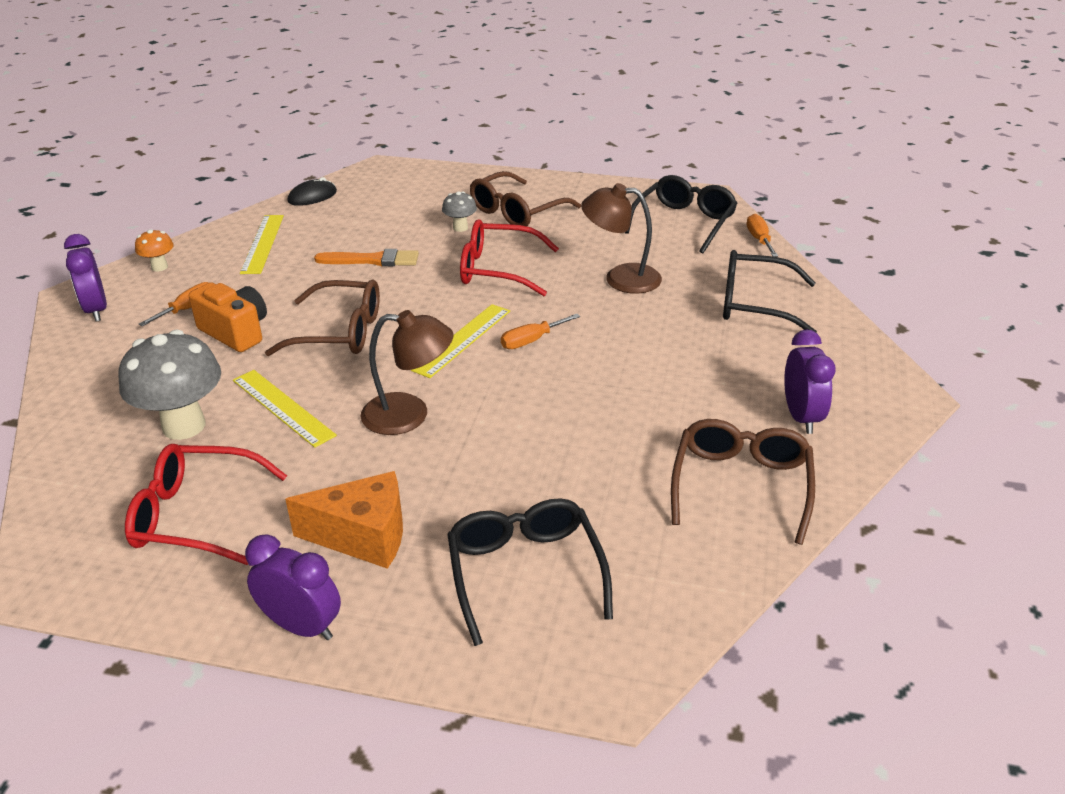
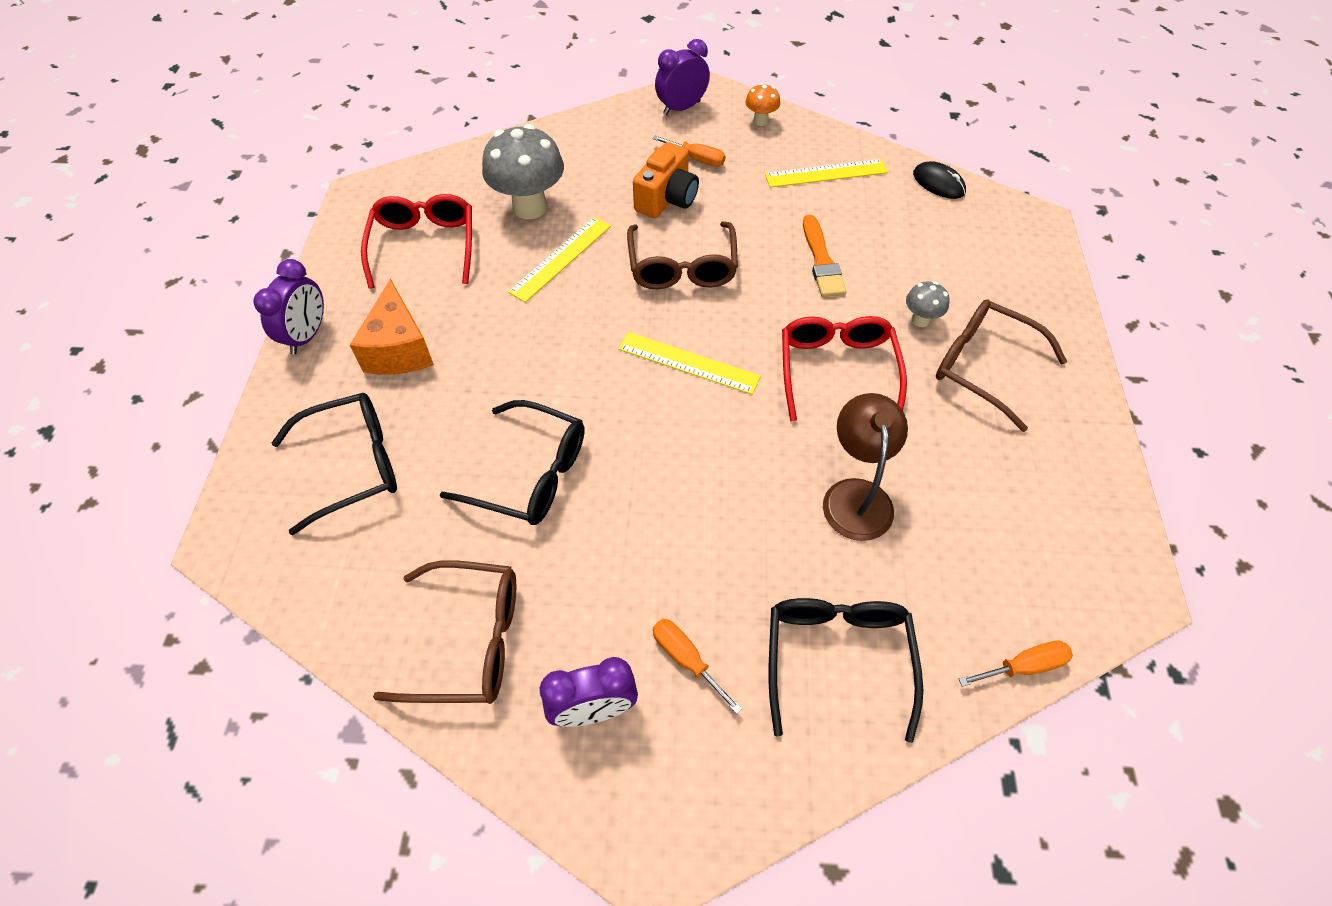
camera: 80 degrees right, 20 degrees up
(409, 415) = (559, 346): brown lamp -> none
(531, 341) = (699, 422): orange screwdriver -> orange screwdriver (686, 659)
(684, 223) = (1034, 561): black glasses -> black glasses (530, 474)

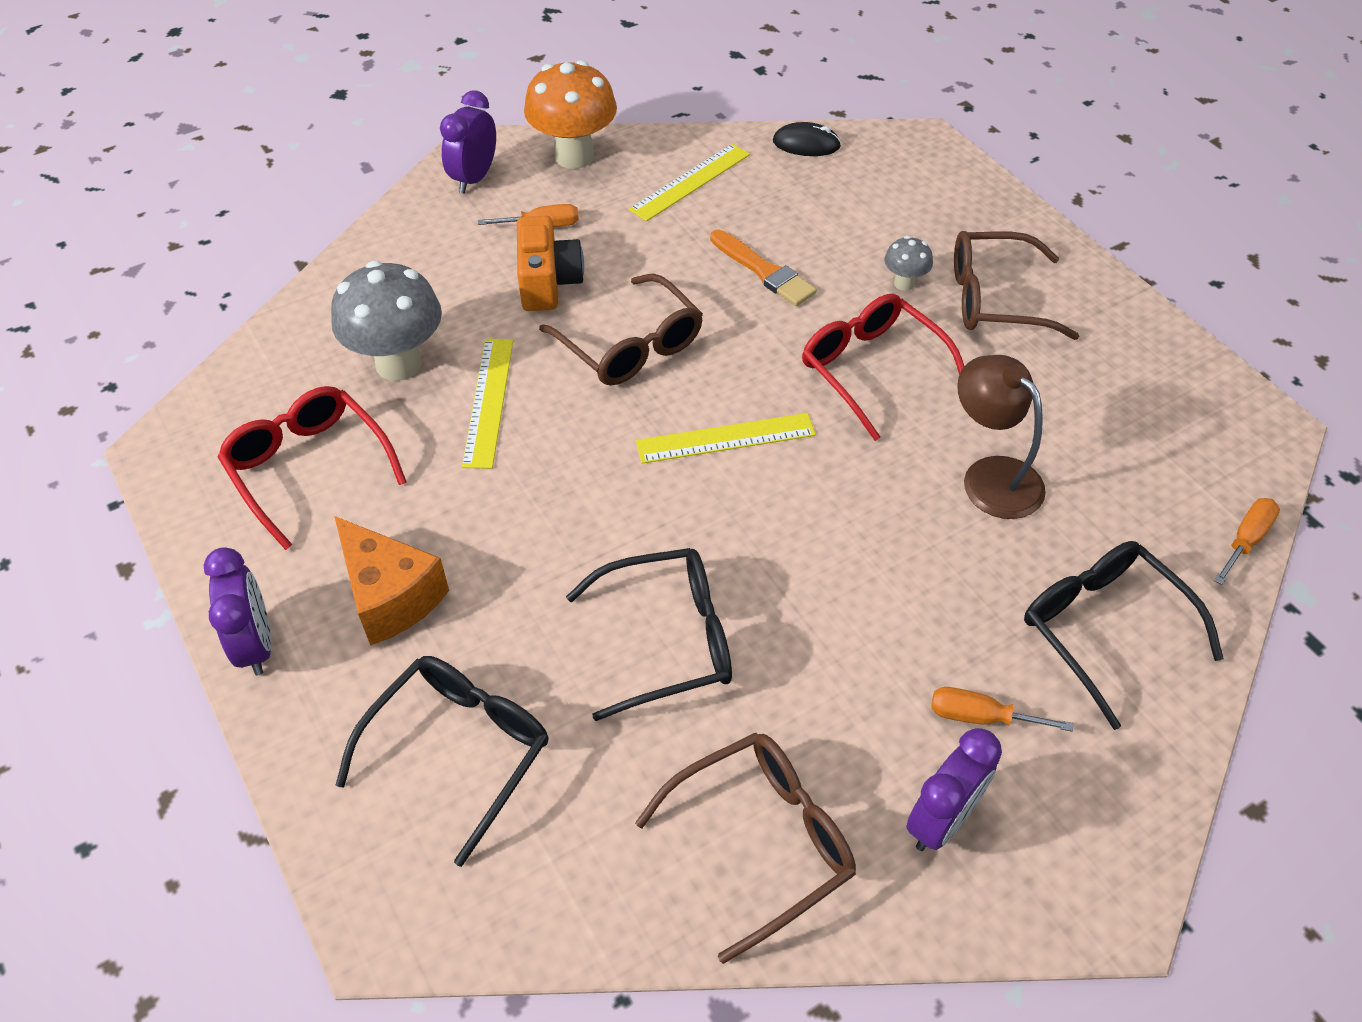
camera: 35 degrees left, 5 degrees down
(760, 121) = (574, 156): orange mushroom -> orange mushroom, size x2.08

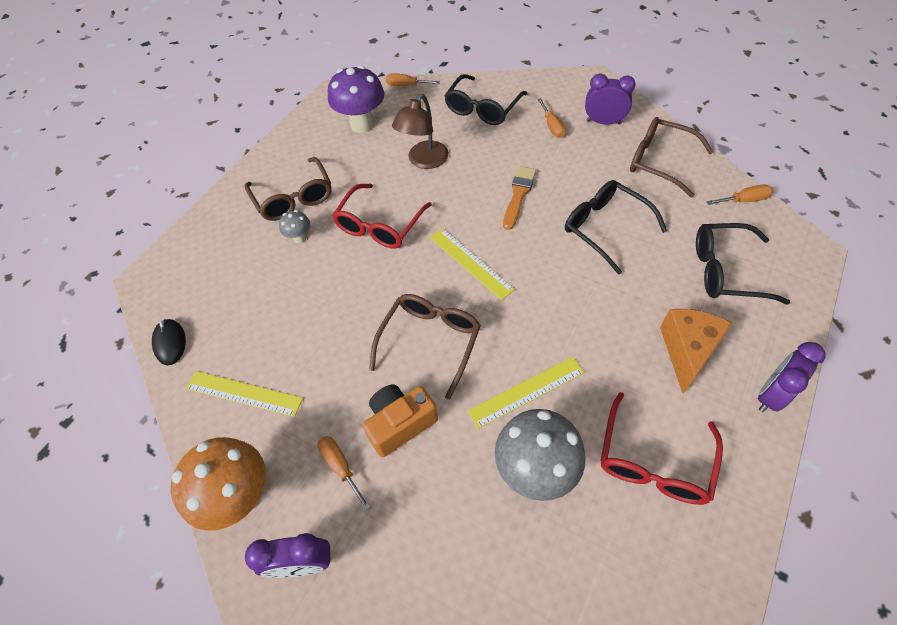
camera: 115 degrees left, 5 degrees up
(566, 914) = (744, 200): none -> orange screwdriver
(764, 271) = (323, 306): orange brush -> orange brush (518, 195)
(1143, 432) = (362, 125): none -> purple mushroom

